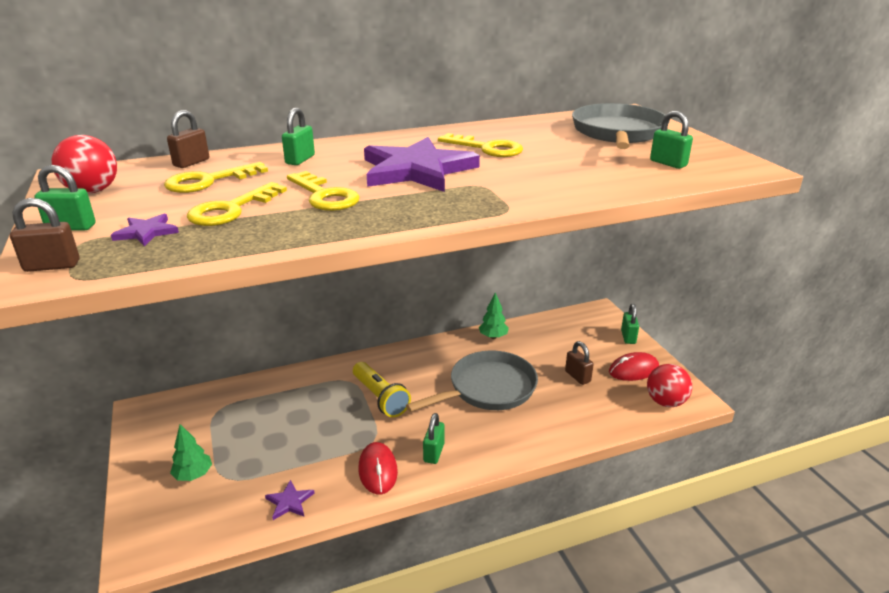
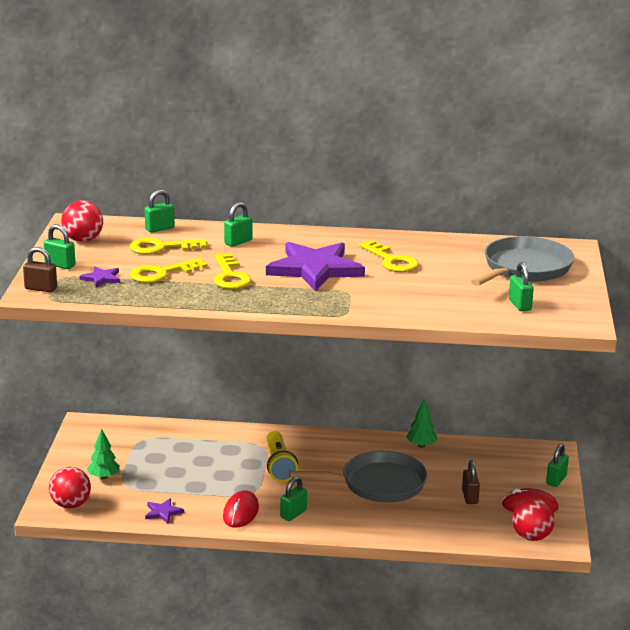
camera: 25 degrees right, 5 degrees down
(167, 532) = (71, 505): none -> red ball
(191, 162) = (159, 228): brown padlock -> green padlock

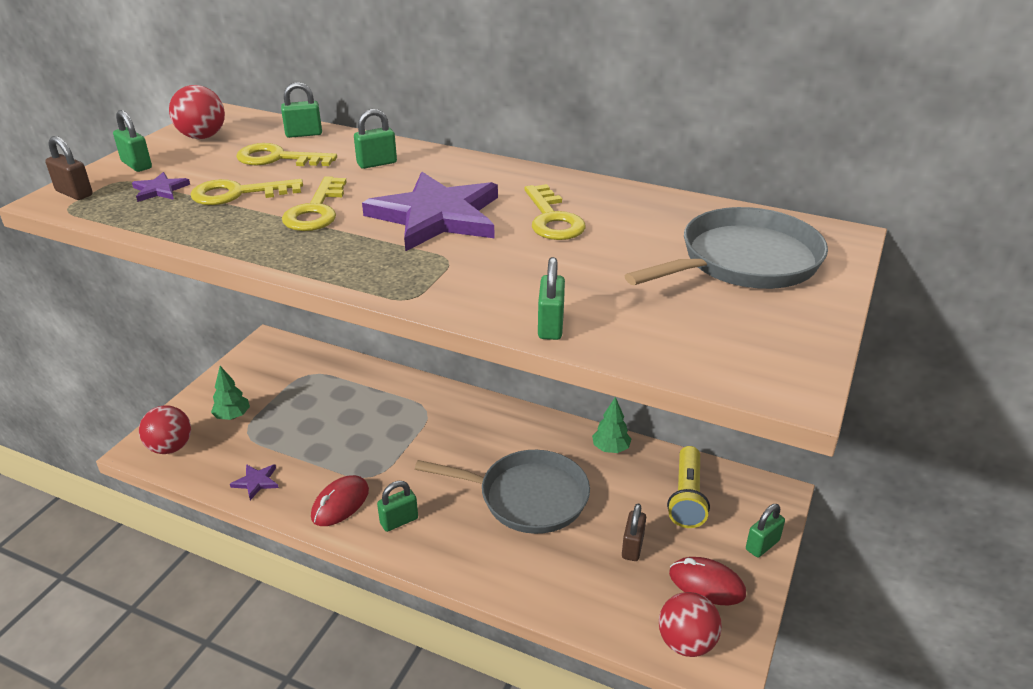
camera: 20 degrees right, 10 degrees up
(279, 465) = (428, 442): yellow flashlight -> yellow flashlight (686, 497)
(519, 305) = (697, 328): green padlock -> green padlock (550, 326)

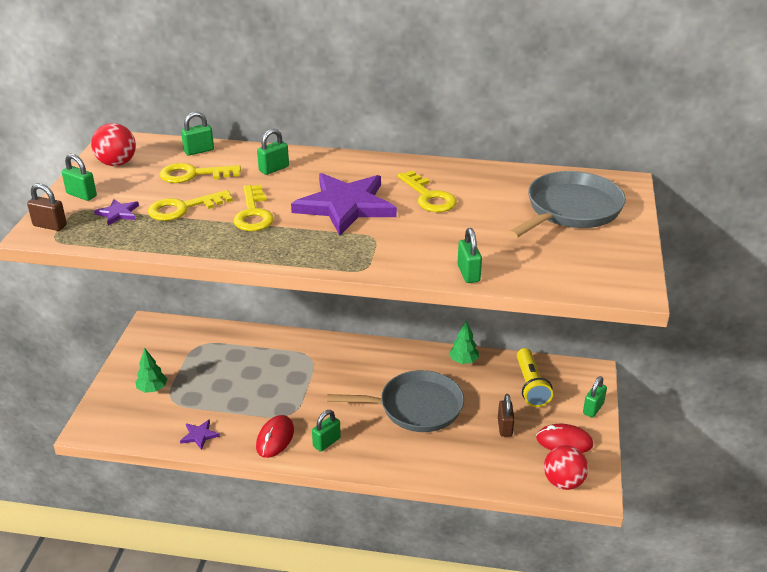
camera: 15 degrees left, 0 degrees up
(170, 447) = (113, 422): red ball -> none

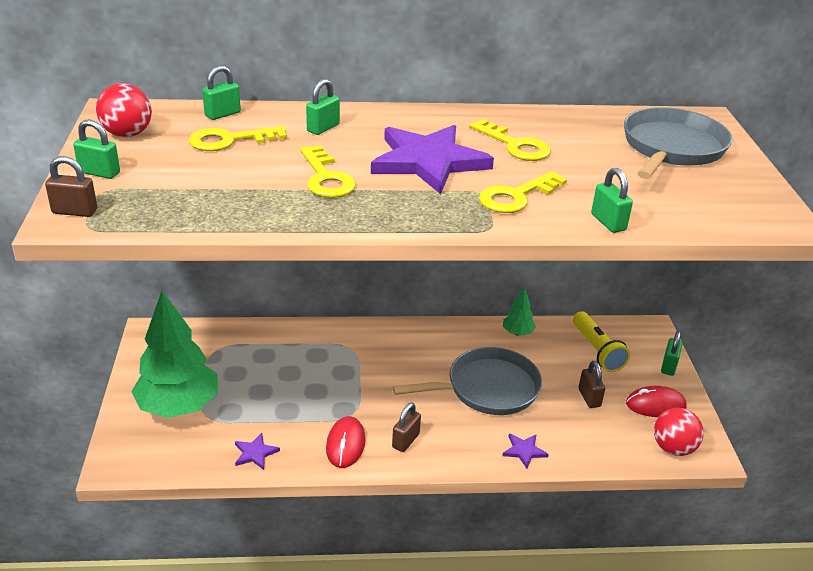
camera: 15 degrees left, 0 degrees up
(118, 213) = (158, 190): purple star -> purple star (524, 451)
(152, 389) = (179, 406): green tree -> green tree, size x2.23
(183, 208) = (237, 178): yellow key -> yellow key (516, 196)
(326, 442) = (405, 440): green padlock -> brown padlock

